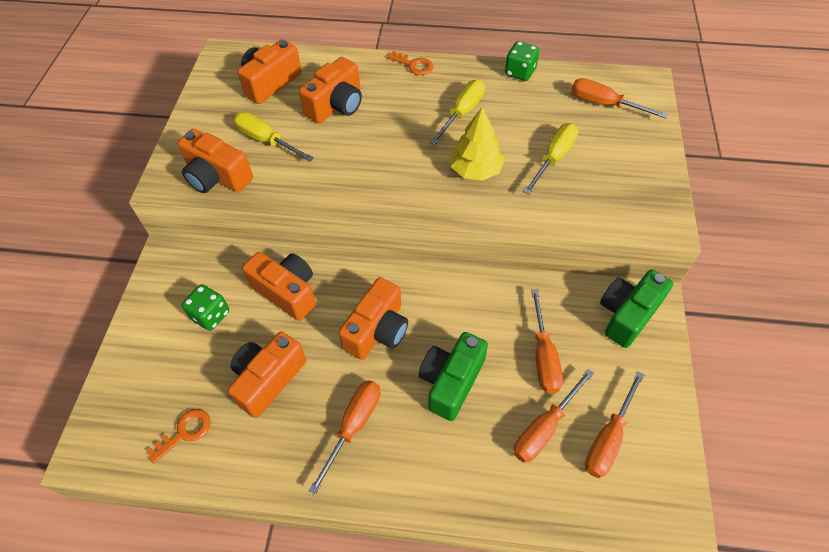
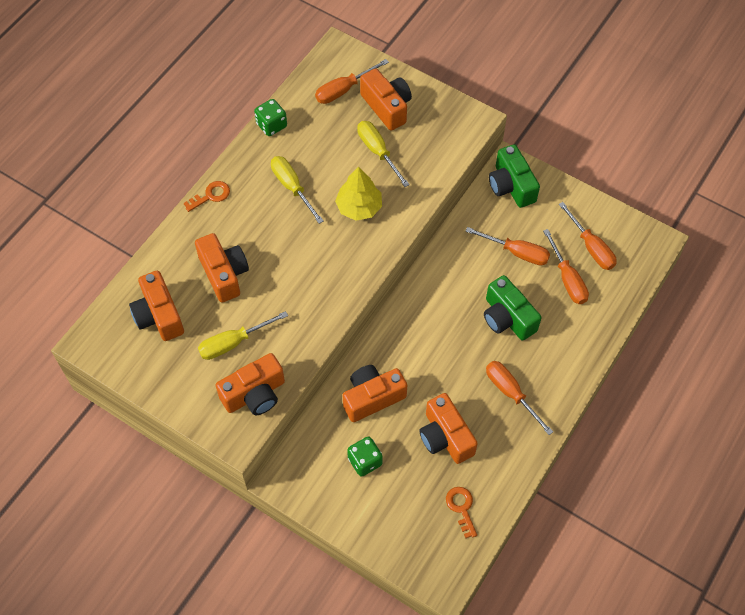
camera: 65 degrees left, 5 degrees up
(377, 330) = (441, 347): orange camera -> orange camera (387, 107)

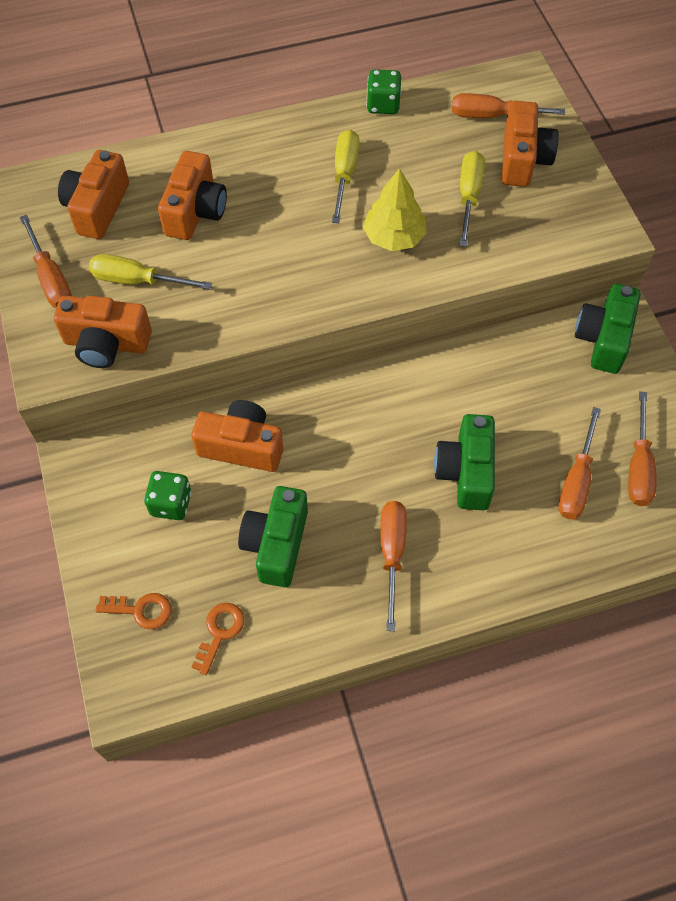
camera: 40 degrees right, 0 degrees up
(211, 195) = (257, 132): orange key -> orange key (141, 610)
(445, 437) = (276, 544): orange camera -> green camera
(516, 252) = (543, 411): orange screwdriver -> orange screwdriver (51, 278)

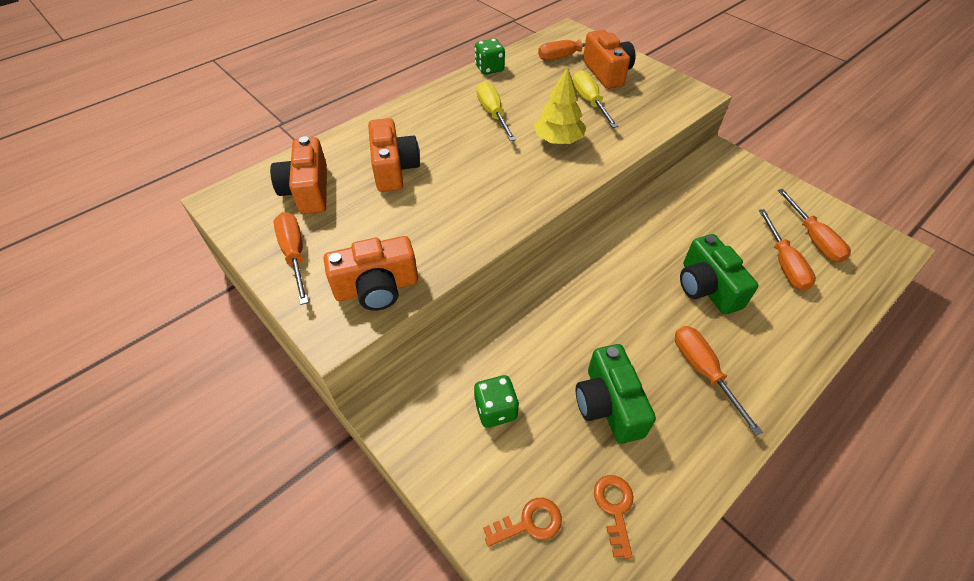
camera: 25 degrees left, 10 degrees down
(51, 278) = (294, 255): orange screwdriver -> orange screwdriver turned 150 degrees counterclockwise
(137, 281) = (375, 231): yellow screwdriver -> none
(242, 446) = (525, 337): orange camera -> none
(603, 339) = (722, 170): green camera -> none

